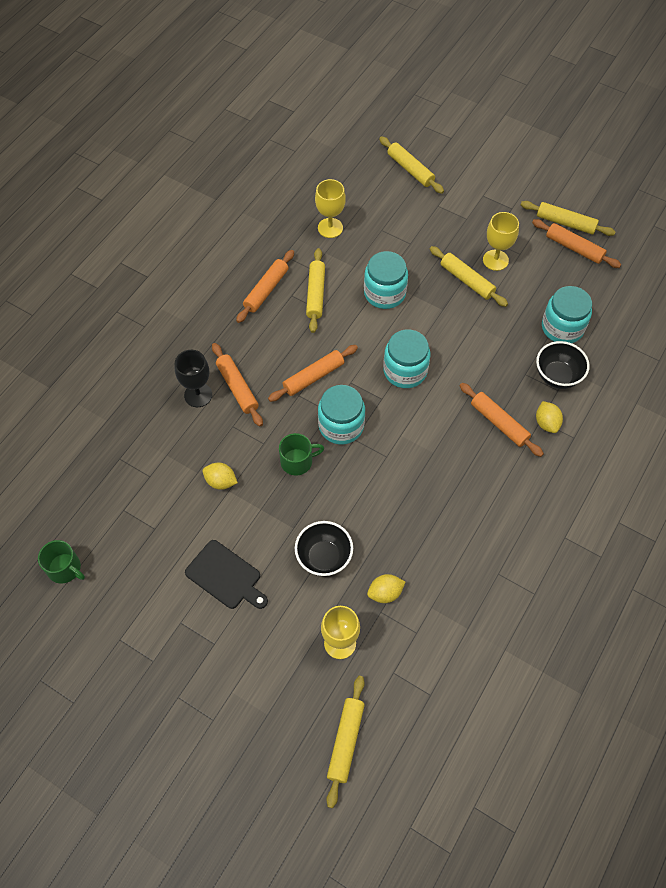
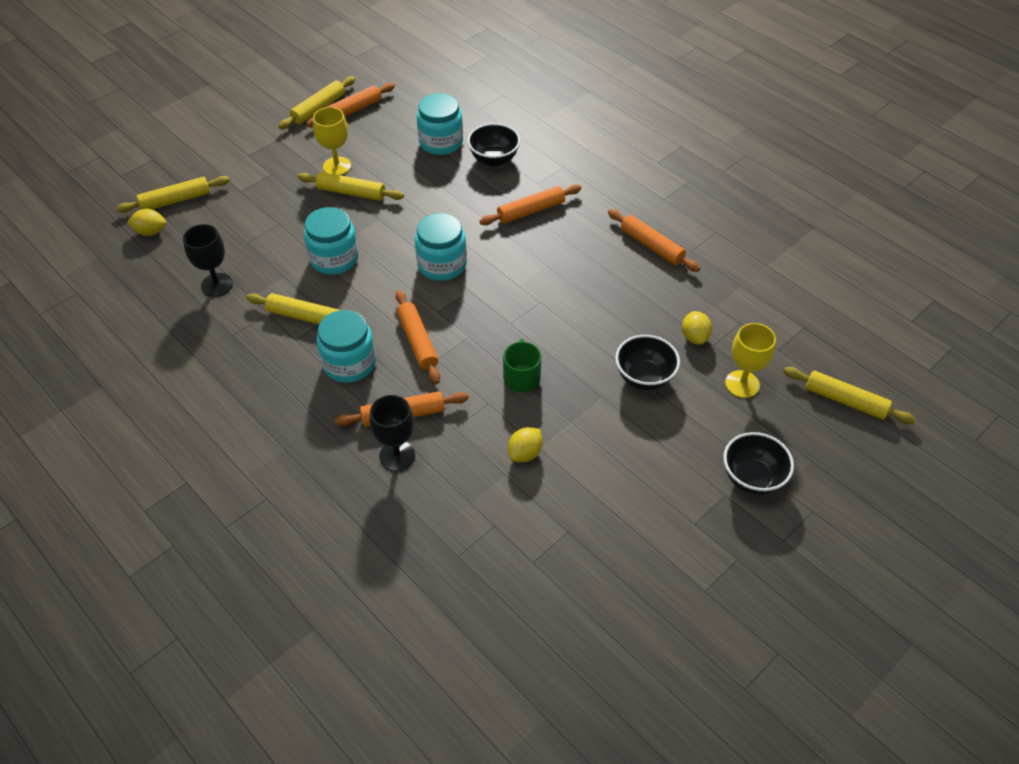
camera: 75 degrees left, 10 degrees down
(65, 568) = (598, 641): green mug -> none
(225, 576) = (646, 470): black cutting board -> none
(236, 664) = (752, 478): none -> black bowl
(266, 290) = (275, 361): orange rolling pin -> orange rolling pin (651, 246)
(330, 228) = (217, 285): yellow goblet -> black goblet
(341, 425) = (489, 331): turquoise jar -> turquoise jar (349, 363)
(467, 280) = (351, 192): yellow rolling pin -> yellow rolling pin turned 45 degrees clockwise
(546, 423) = (542, 179): yellow lemon -> yellow lemon (151, 232)

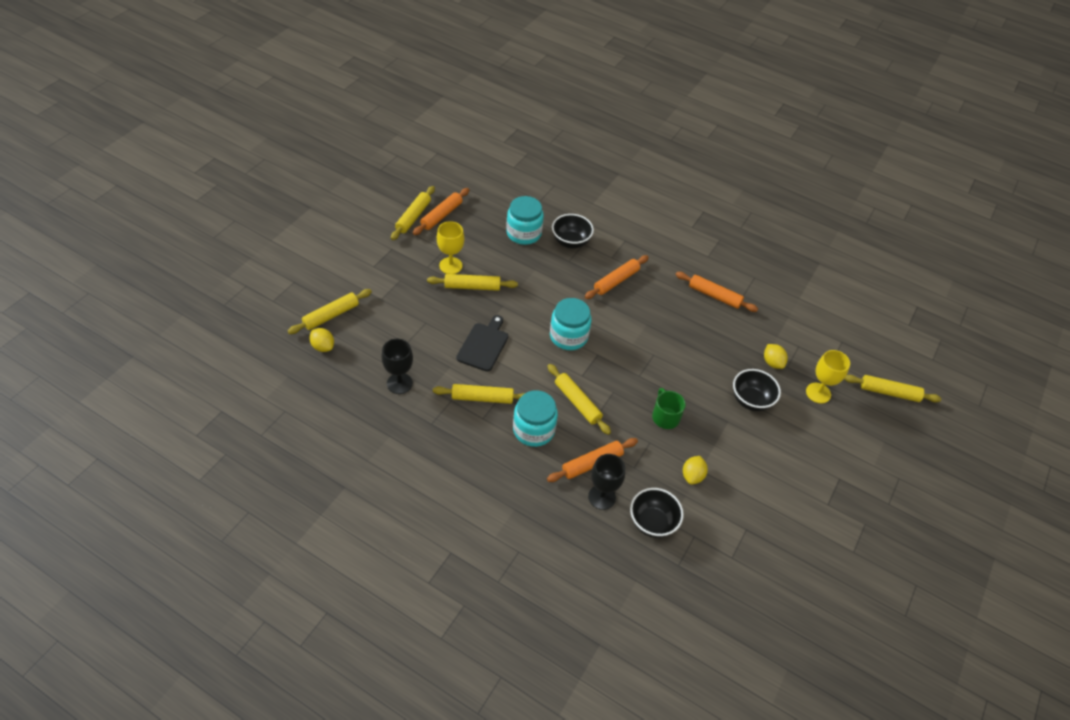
camera: 20 degrees left, 0 degrees up
(151, 232) = (323, 346): yellow lemon -> yellow lemon turned 60 degrees clockwise
(334, 259) = (483, 345): turquoise jar -> black cutting board
(417, 341) = (577, 402): orange rolling pin -> yellow rolling pin
(752, 478) = (852, 462): black bowl -> black bowl (652, 523)

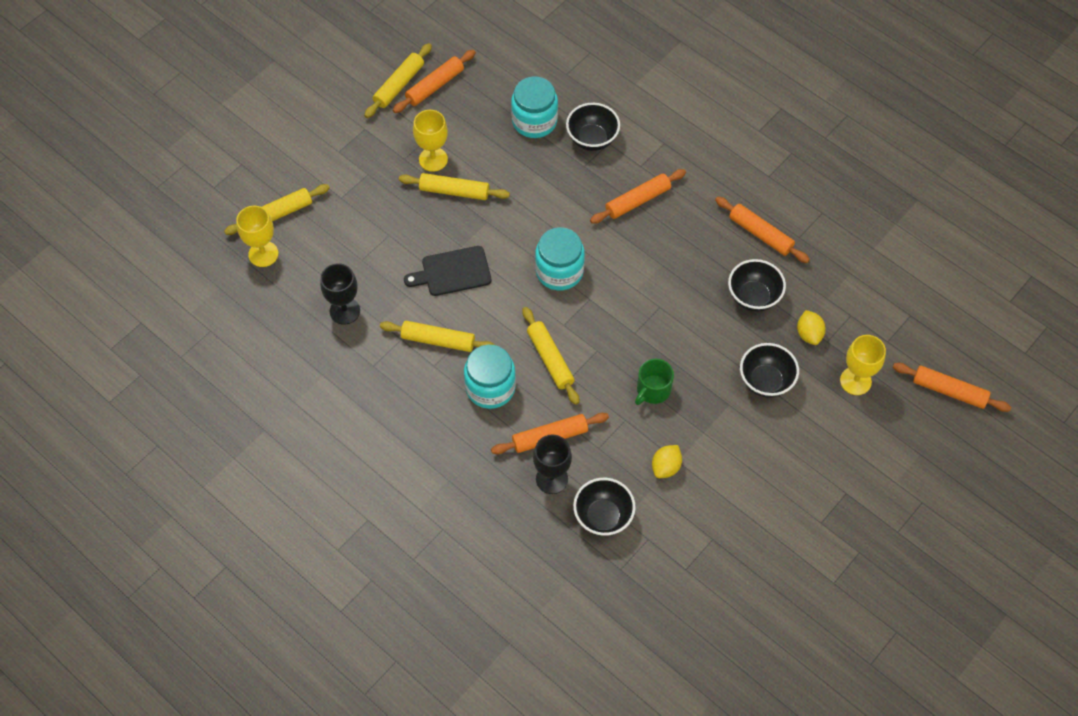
camera: 15 degrees right, 10 degrees up
(323, 346) = (263, 254): yellow lemon -> yellow goblet
(483, 345) = (453, 272): black cutting board -> black cutting board turned 135 degrees counterclockwise
(665, 417) = (653, 390): green mug -> green mug turned 135 degrees counterclockwise
(722, 340) = (753, 297): none -> black bowl
(889, 392) = (949, 391): yellow rolling pin -> orange rolling pin

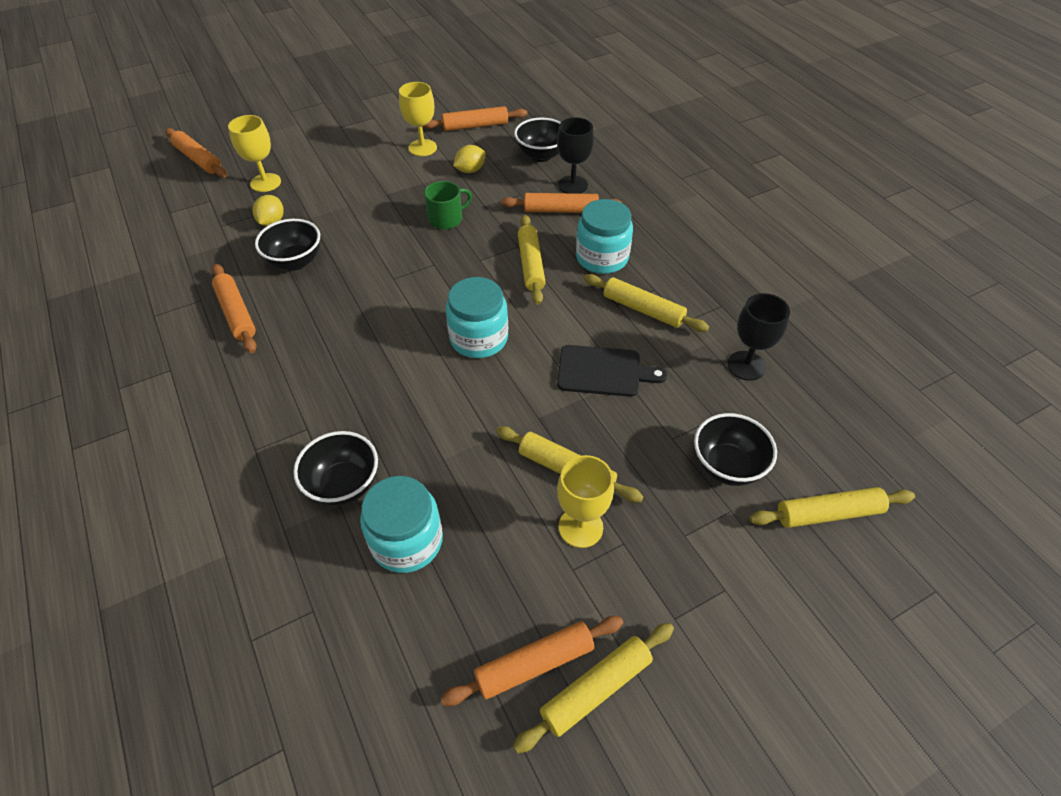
camera: 160 degrees left, 10 degrees down
(263, 254) = (851, 462): yellow goblet -> yellow goblet (422, 148)
(637, 201) = (341, 387): orange rolling pin -> orange rolling pin (475, 126)
(765, 381) = (341, 200): black bowl -> black bowl (727, 466)

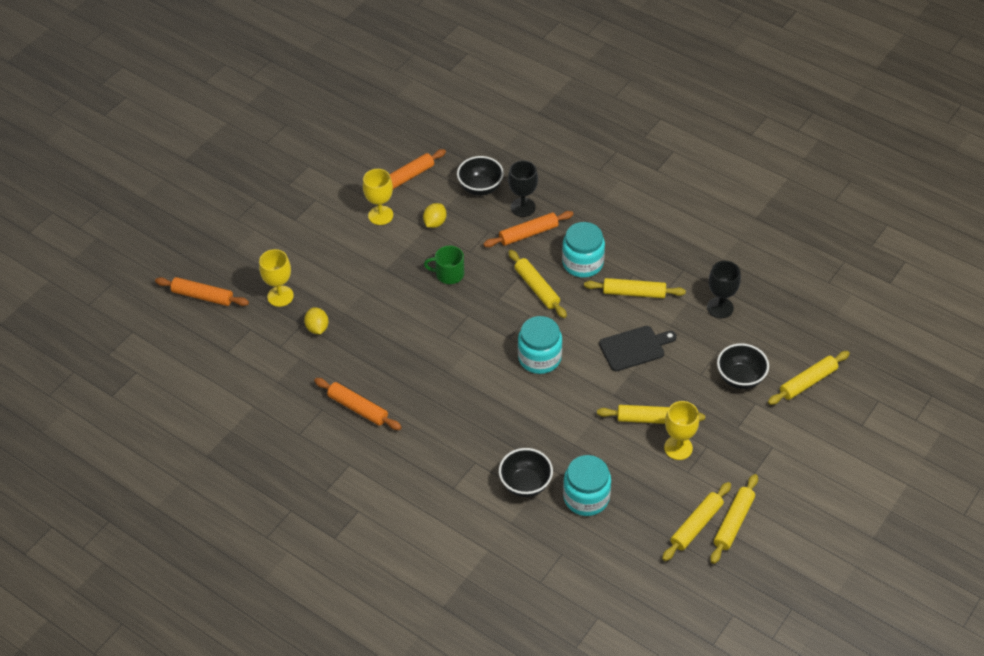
camera: 25 degrees left, 0 degrees up
(295, 262) = (365, 353): black bowl -> none
(446, 219) = (449, 274): green mug -> green mug turned 120 degrees counterclockwise
(534, 664) = (696, 525): orange rolling pin -> yellow rolling pin

